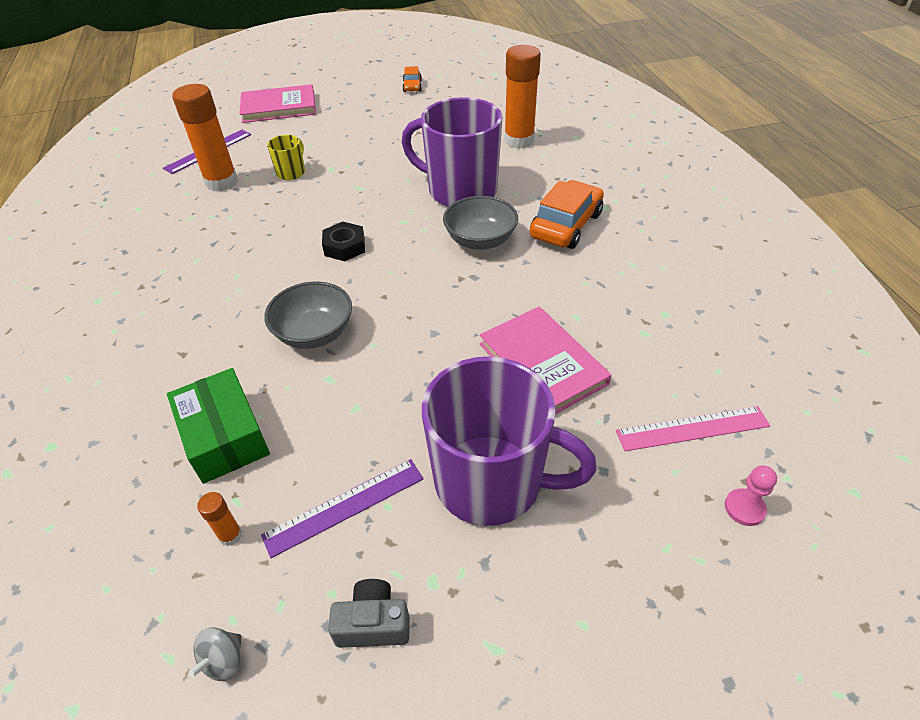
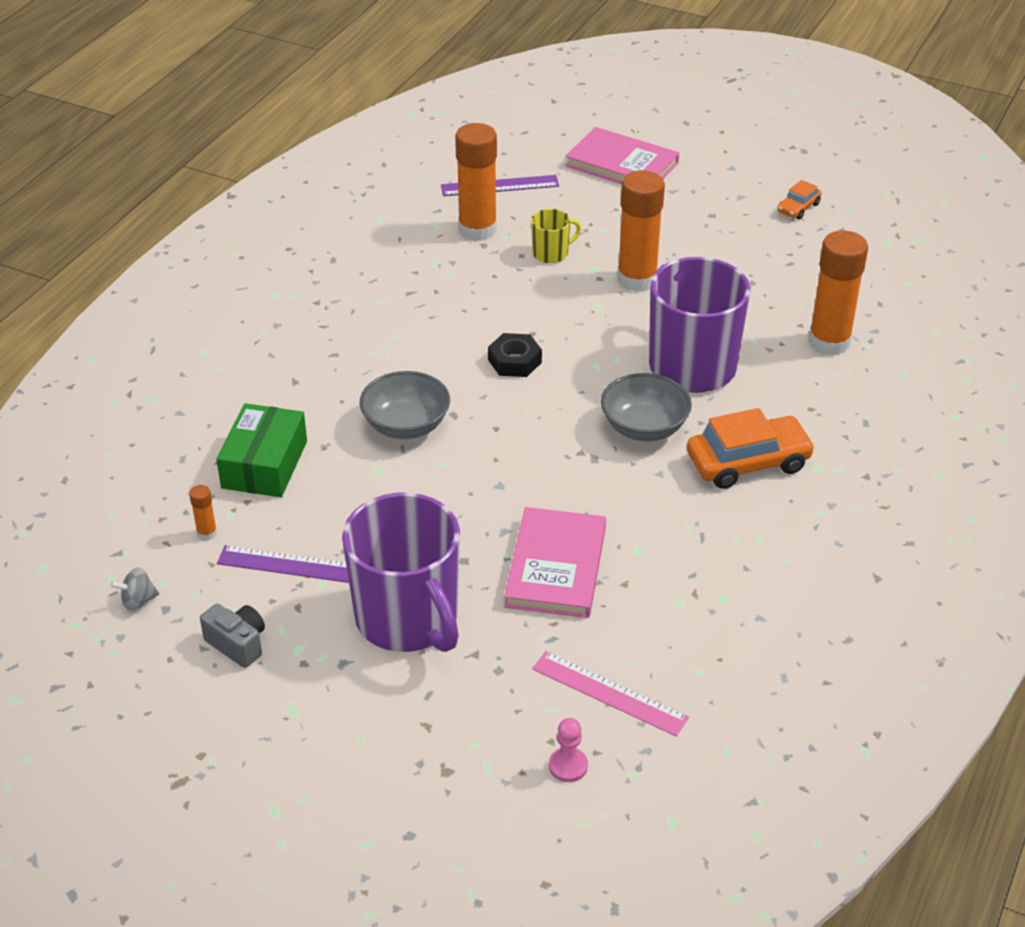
camera: 40 degrees right, 5 degrees down
(366, 161) = (637, 279): none -> orange glue stick

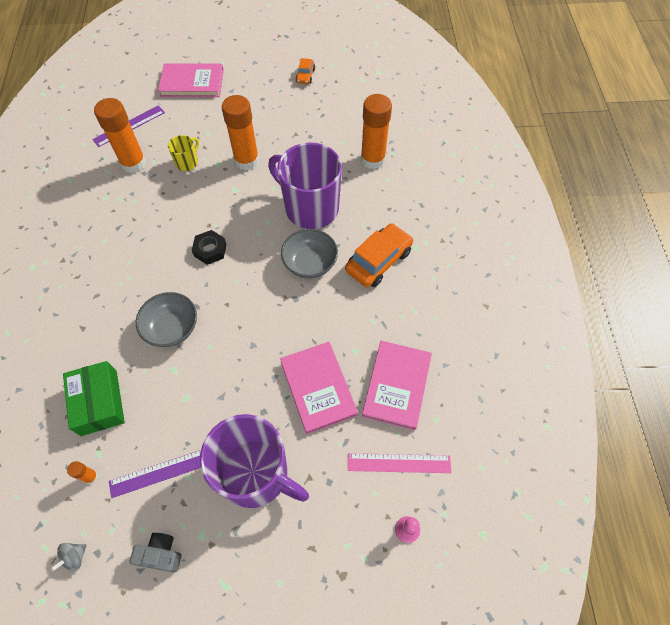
camera: 30 degrees left, 20 degrees up
(669, 610) = (397, 386): none -> pink book

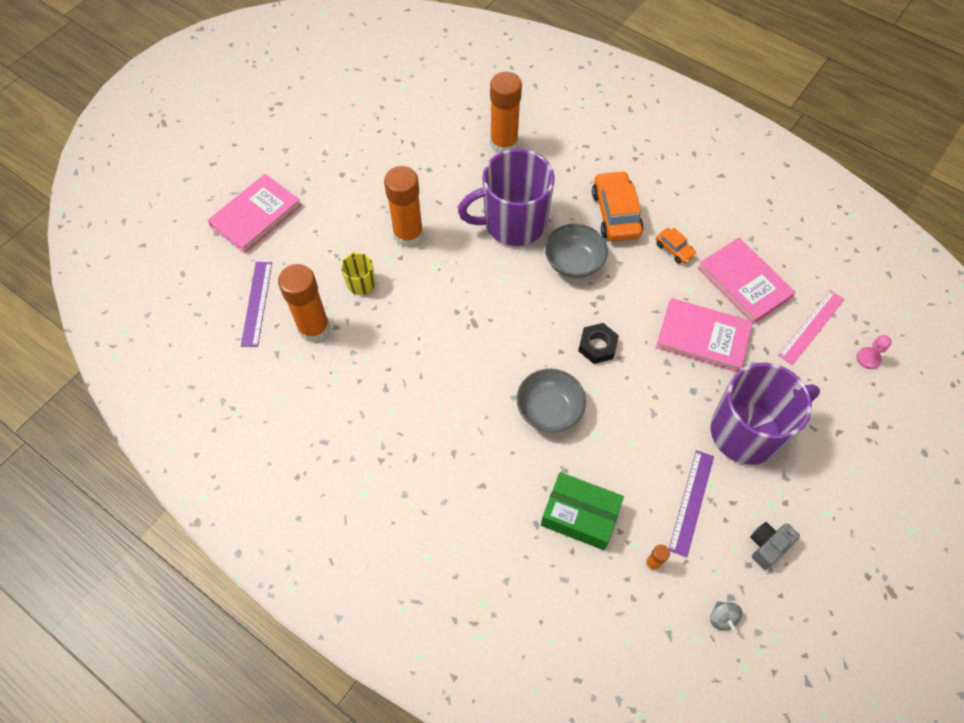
camera: 50 degrees left, 0 degrees up
(210, 250) = (487, 328): black nut -> black nut (597, 346)
(305, 76) = (349, 123): orange car -> orange car (674, 249)

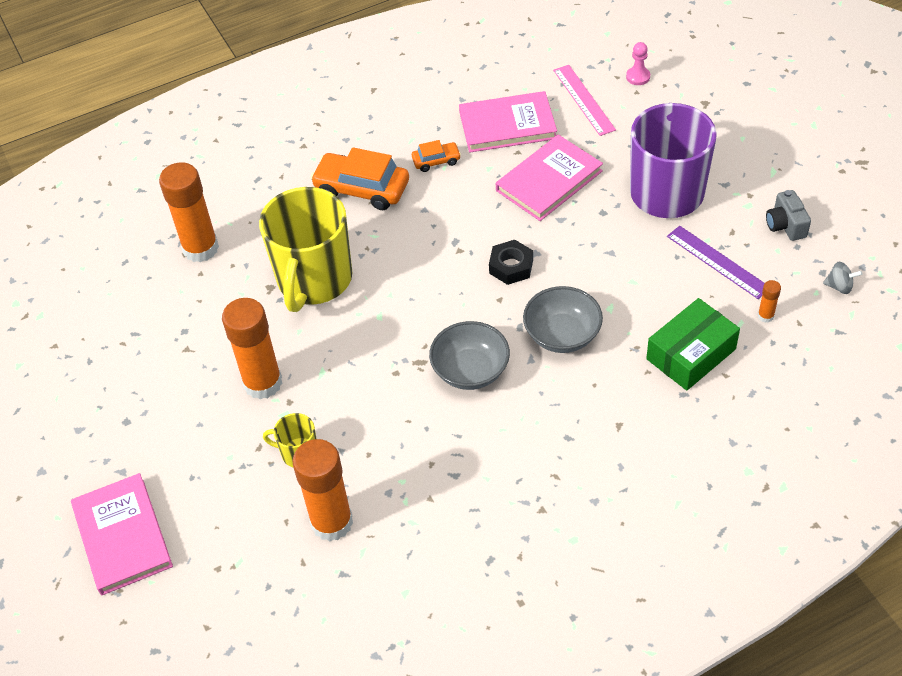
camera: 60 degrees left, 10 degrees down
(257, 303) = (257, 575): purple ruler -> none
(513, 223) = (314, 280): purple mug -> yellow mug
(573, 262) = (399, 247): grey bowl -> grey bowl (470, 370)

